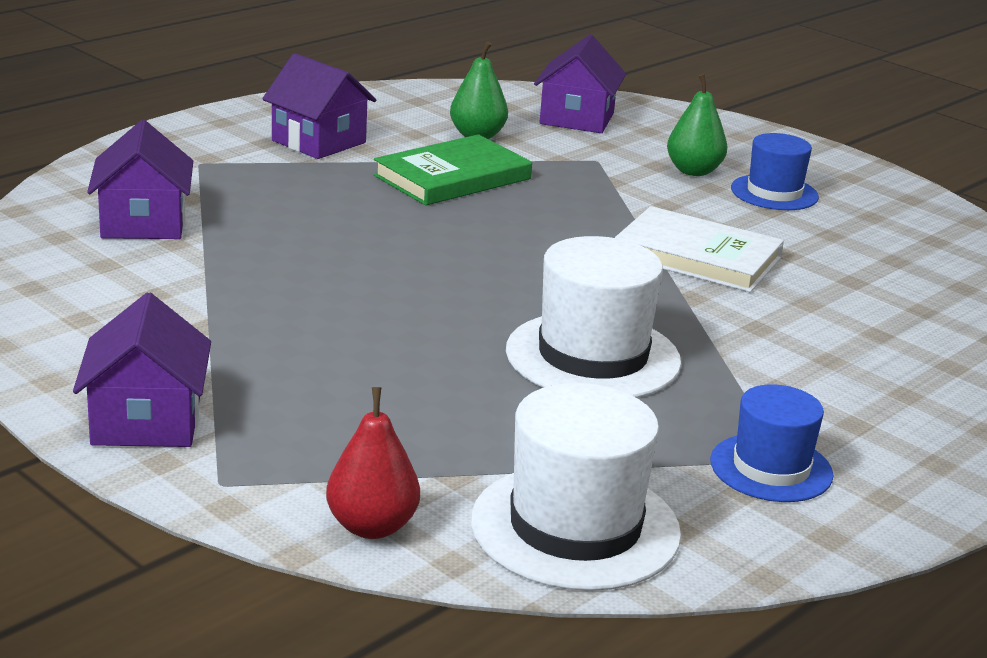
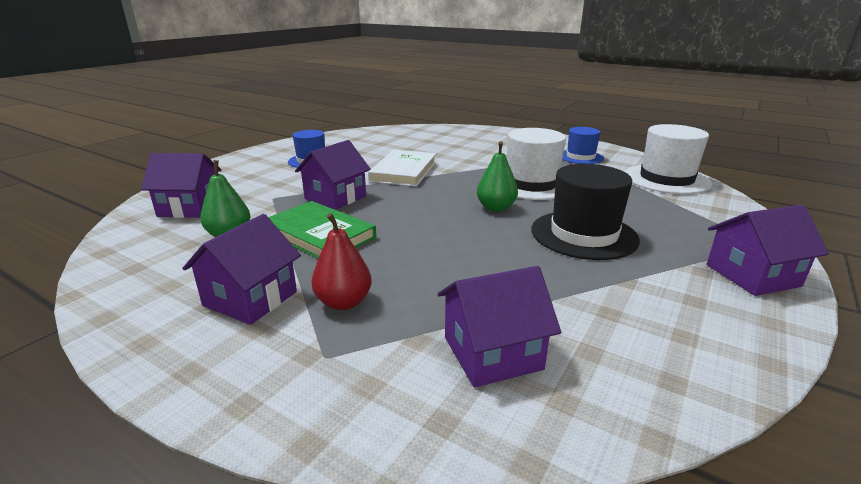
camera: 100 degrees left, 0 degrees up
(352, 339) = (583, 234): none -> black hat
(372, 526) = (729, 209): red pear -> red pear (343, 302)
(582, 196) = (335, 197): none -> purple house
(693, 171) = (285, 176): green pear -> green pear (496, 208)

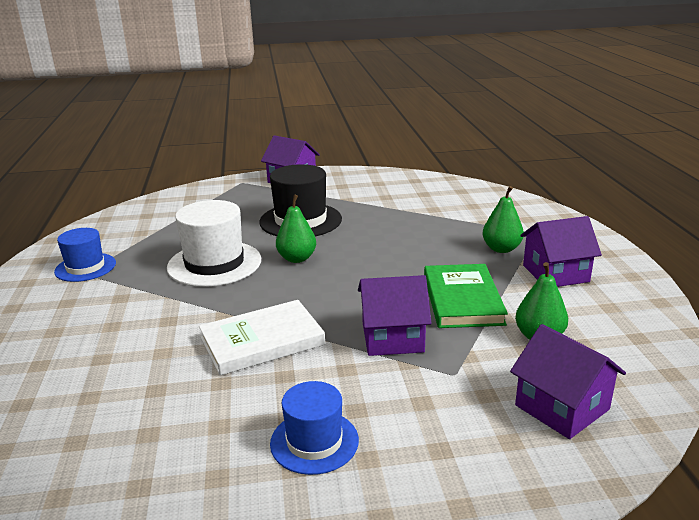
camera: 130 degrees left, 0 degrees up
(343, 302) = (501, 249): red pear -> green pear
(492, 353) = (461, 207): purple house -> none
(666, 179) = (130, 221): white hat -> none

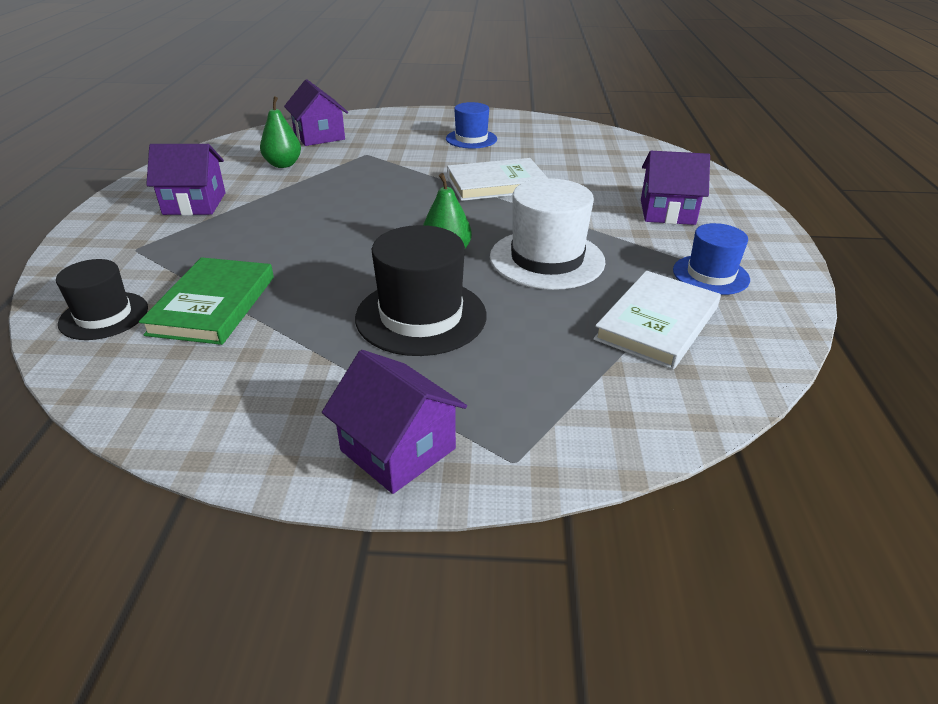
camera: 170 degrees left, 10 degrees up
(149, 233) = (657, 323): none -> white book
(392, 337) = (392, 175): purple house -> purple house (667, 212)
(462, 300) = (309, 193): green book -> green book (213, 305)
(488, 201) = (104, 316): none -> black hat
(501, 249) = (206, 234): green pear -> none

